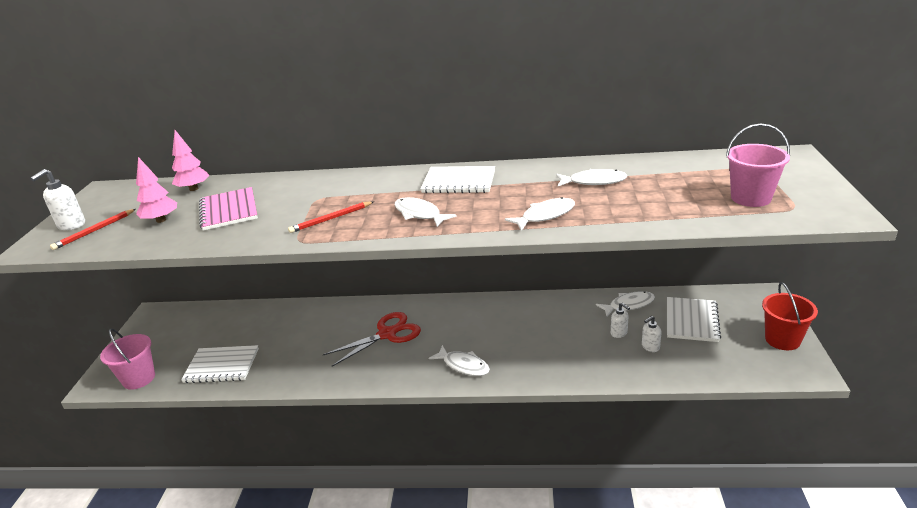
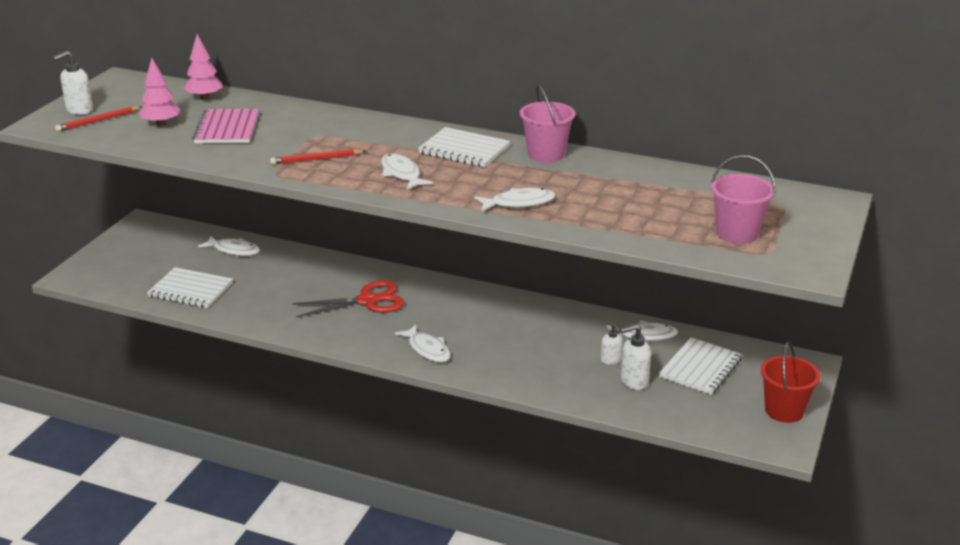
camera: 15 degrees right, 0 degrees up
(139, 378) = (109, 282): pink bucket -> pink bucket (546, 154)
(594, 182) = (598, 181): white fish -> white fish (234, 250)
(650, 347) = (633, 381): white soap dispenser -> white soap dispenser, size x1.51

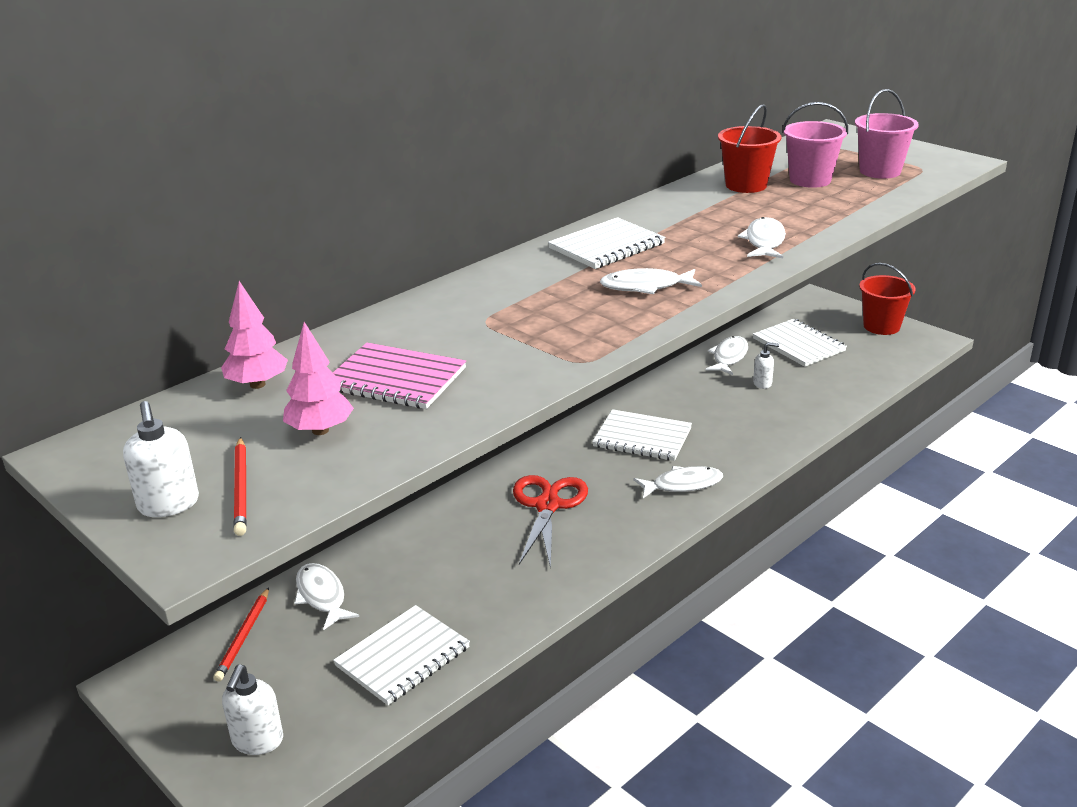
camera: 65 degrees left, 0 degrees up
(234, 250) = (322, 596): white fish -> white fish turned 75 degrees counterclockwise
(316, 159) = (560, 330): red pencil -> red pencil (244, 636)
(482, 319) = (642, 437): none -> white notebook
(546, 154) = (653, 212): pink bucket -> pink bucket (810, 180)
(633, 381) = (805, 381): white soap dispenser -> white soap dispenser (257, 741)
(640, 180) = (746, 185): none -> red bucket

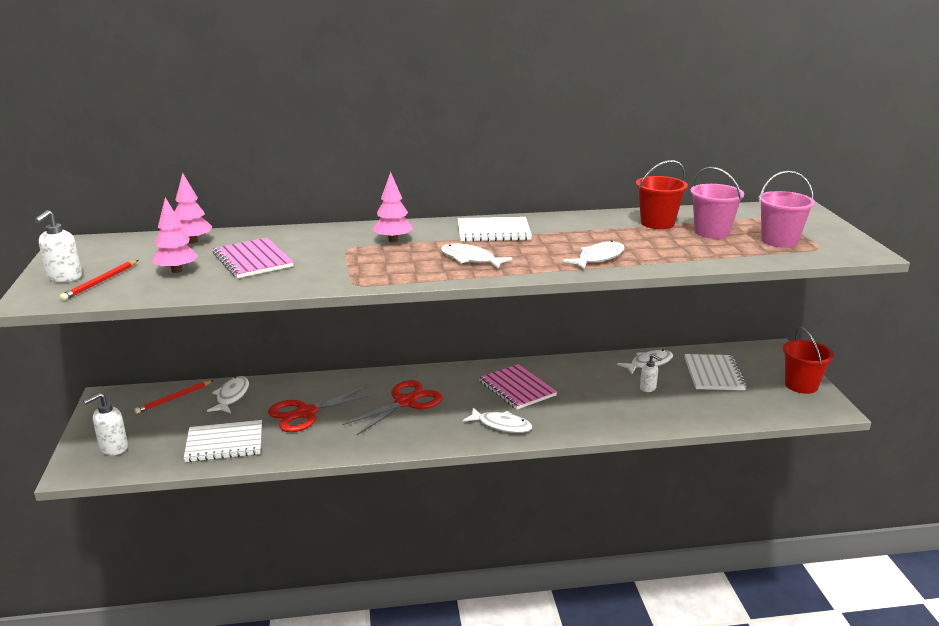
camera: 35 degrees right, 5 degrees down
(450, 572) = (306, 413): none -> red scissors
(517, 293) = (393, 240): none -> pink tree
(642, 437) = (517, 388): white notebook -> pink notebook

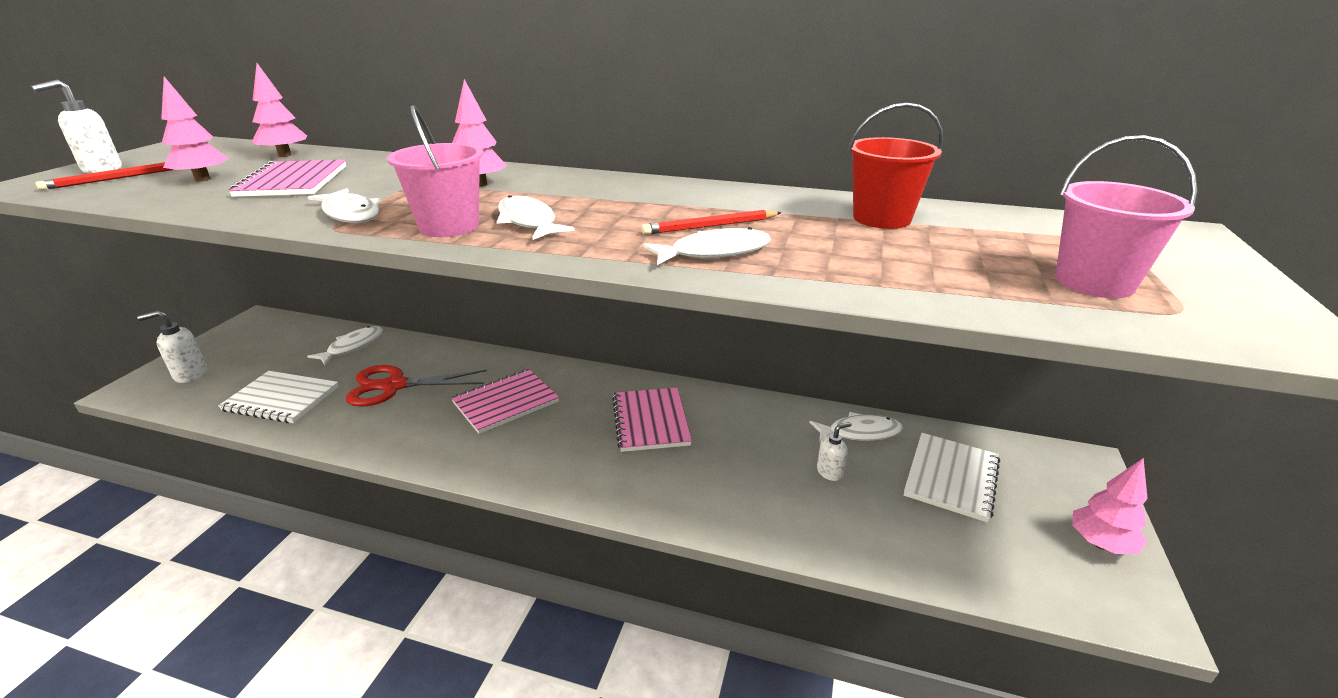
camera: 25 degrees right, 5 degrees up
(174, 398) = (304, 335): red pencil -> red pencil (710, 226)
(405, 402) = (505, 402): red scissors -> pink notebook
(493, 231) = (619, 193): white notebook -> none
(501, 425) = (581, 469): white fish -> white fish (350, 214)
(648, 388) = (830, 472): white soap dispenser -> white soap dispenser turned 90 degrees counterclockwise
(711, 232) = (965, 246): pink bucket -> pink bucket (449, 226)
(801, 385) = (1100, 543): red bucket -> pink tree

